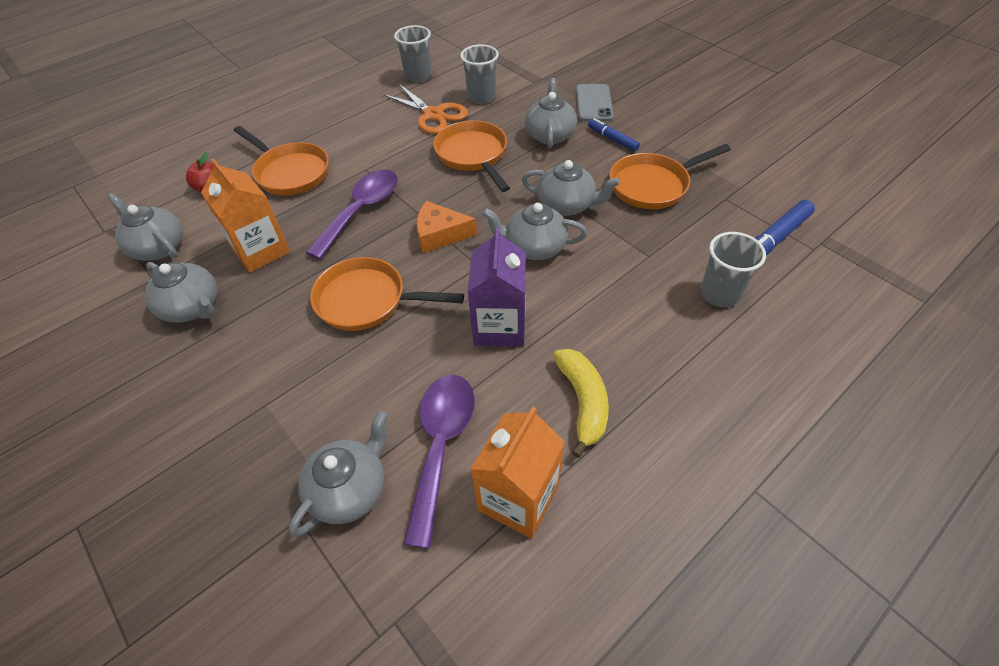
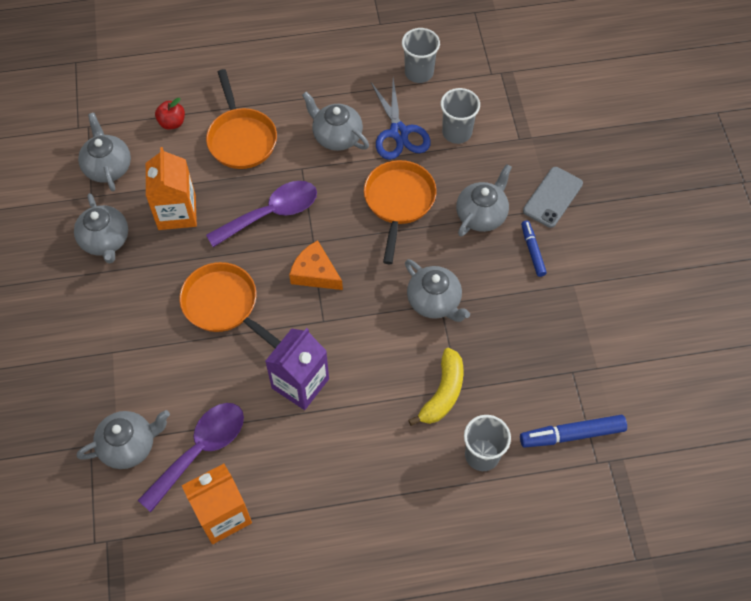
camera: 30 degrees right, 10 degrees up
(433, 115) = (398, 132): orange scissors -> blue scissors
(534, 247) = (377, 328): grey teapot -> grey teapot (336, 136)
(583, 402) = (311, 477): yellow banana -> yellow banana (443, 393)
(653, 185) = (523, 322): orange pan -> none

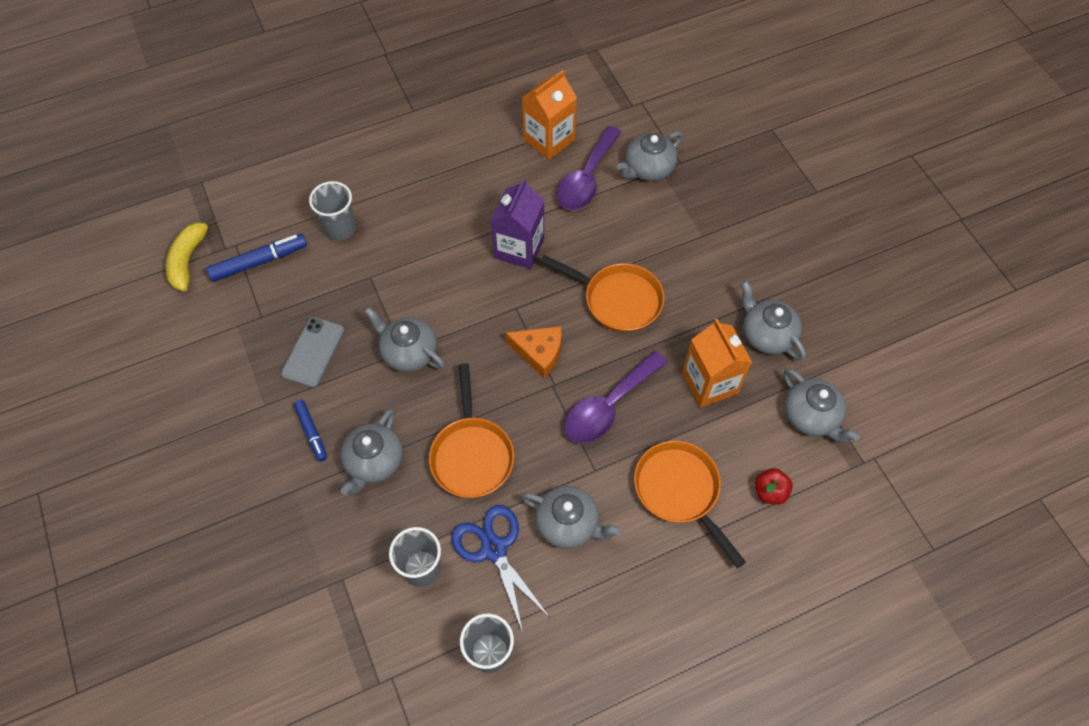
camera: 165 degrees right, 0 degrees up
(443, 393) = (384, 270): yellow banana -> yellow banana (188, 260)
(552, 197) = (293, 505): grey phone -> grey phone (313, 352)

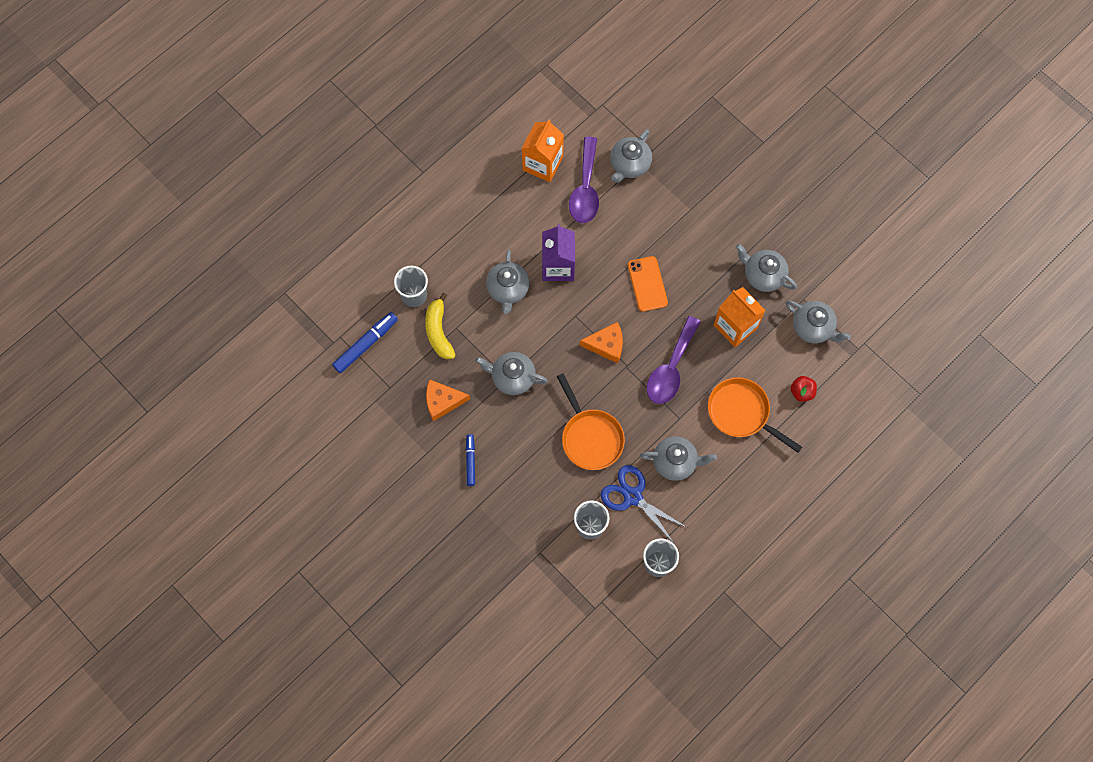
camera: 20 degrees left, 10 degrees up
(188, 260) = (310, 361): yellow banana -> yellow banana (438, 331)
(311, 432) = (470, 461): blue marker -> blue marker turned 135 degrees counterclockwise
(313, 352) = (442, 401): grey phone -> orange cheese
(374, 462) = (525, 466): grey teapot -> grey teapot (508, 289)
(618, 300) = (647, 284): orange pan -> orange phone

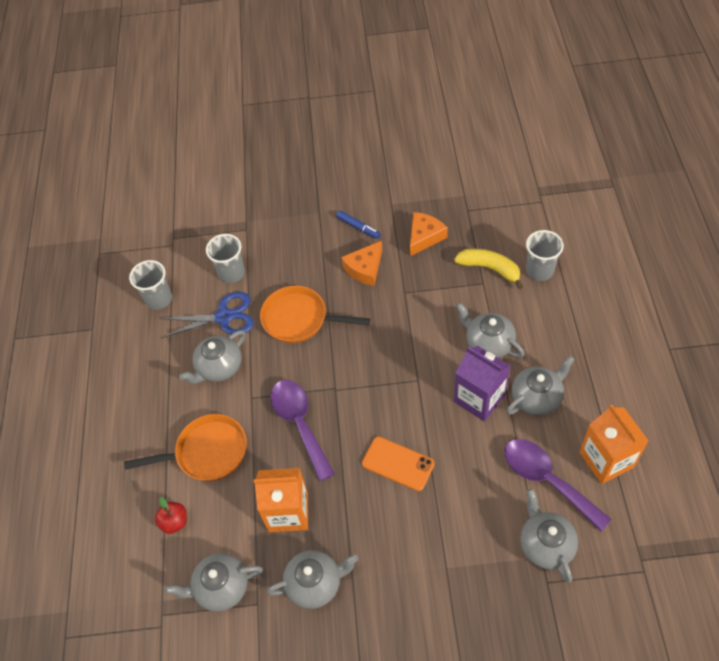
camera: 135 degrees right, 15 degrees down
(366, 344) = (520, 214): blue marker -> none
(512, 377) = (402, 296): grey teapot -> grey teapot (537, 397)
(606, 345) = (368, 386): orange cheese -> orange cheese (365, 268)

